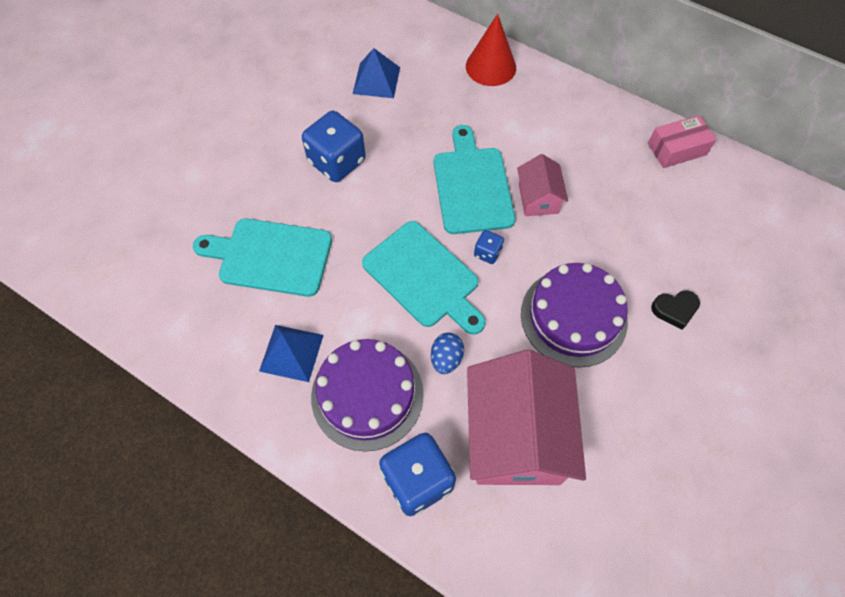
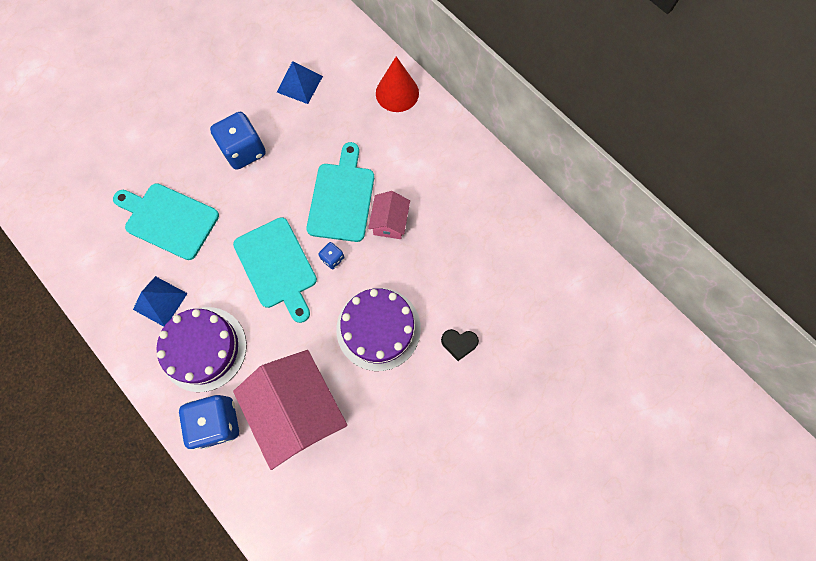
camera: 15 degrees right, 10 degrees up
(446, 359) = (270, 336): blue egg -> none
(515, 436) = (299, 410): pink house -> pink house turned 45 degrees counterclockwise
(677, 149) = (520, 206): pink box -> none

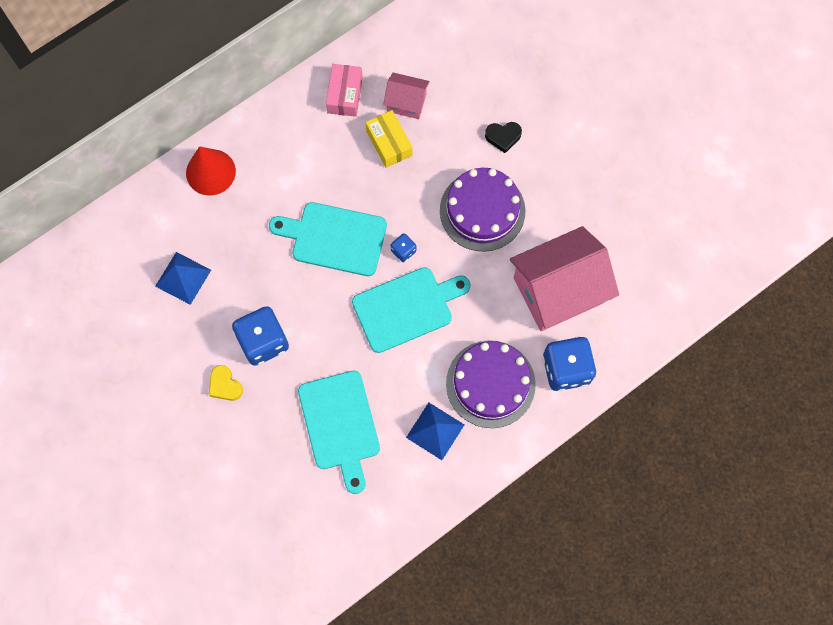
camera: 85 degrees left, 0 degrees up
(168, 220) = (340, 425): turquoise cutting board -> turquoise cutting board turned 45 degrees counterclockwise
(206, 126) = (225, 385): none -> yellow heart
(390, 222) = (368, 191): pink house -> pink house (406, 102)
(440, 236) = (389, 143): none -> yellow box
(459, 343) = (503, 137): black heart -> black heart turned 75 degrees clockwise
(485, 193) = (345, 95): none -> pink box

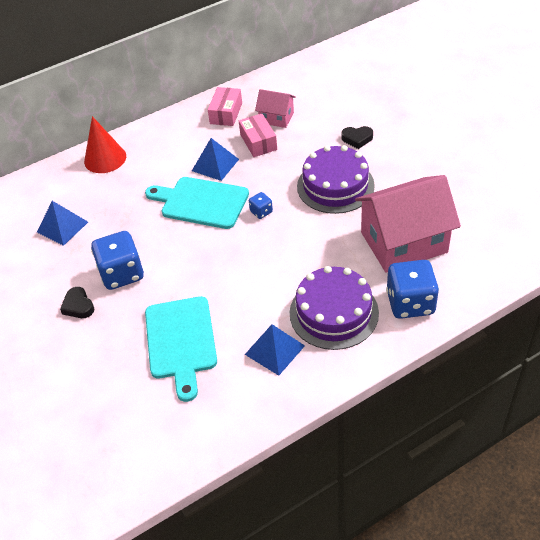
camera: 10 degrees right, 25 degrees down
(225, 385) = (78, 306): yellow heart -> black heart
(343, 180) = (215, 165): none -> blue pyramid
(389, 143) = (258, 142): yellow box -> pink box
(406, 308) = (259, 252): turquoise cutting board -> none

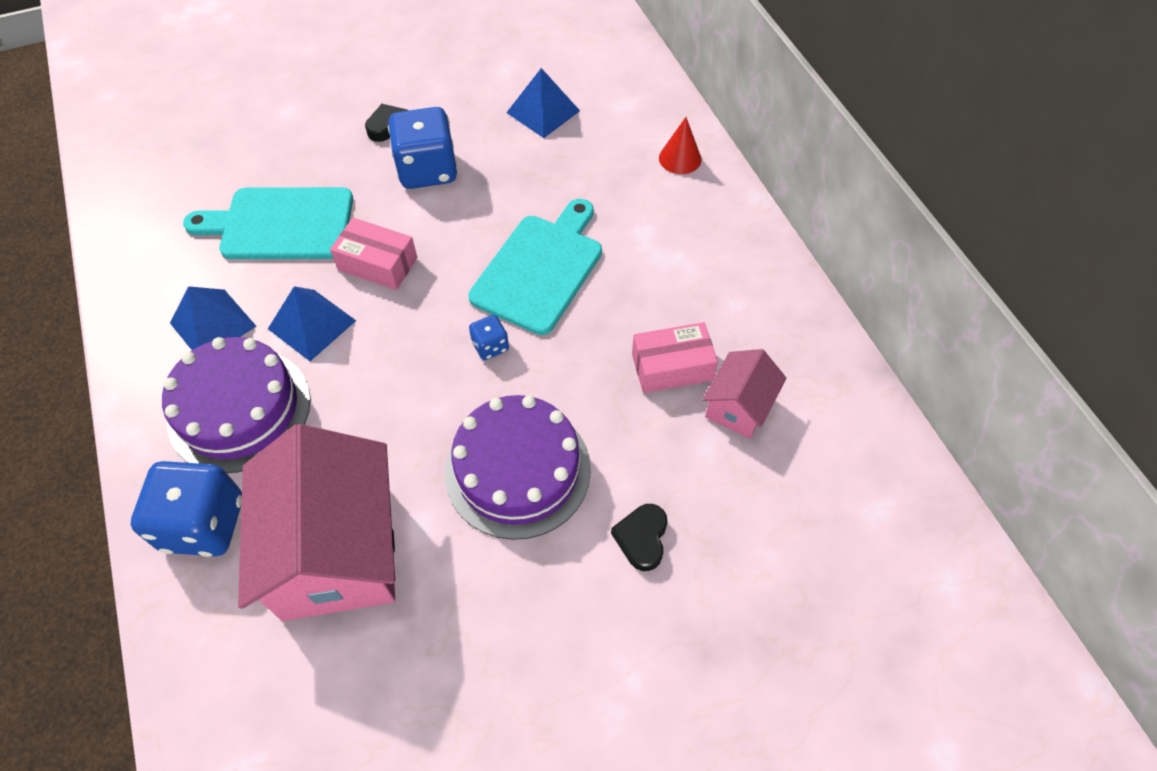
camera: 95 degrees right, 10 degrees up
(105, 158) = (680, 158): red cone -> red cone, size x0.63
(215, 165) = (626, 296): blue pyramid -> blue pyramid (311, 324)
(226, 113) = (767, 327): pink box -> pink box (377, 264)

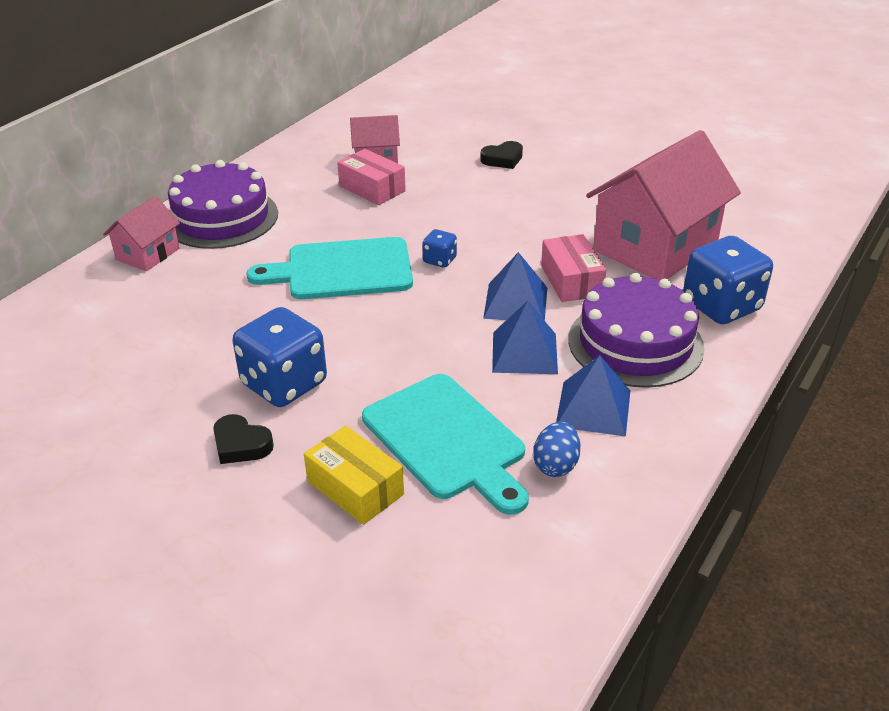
camera: 125 degrees left, 20 degrees down
(195, 266) = (555, 465): none -> blue egg
(294, 160) = (355, 488): none -> yellow box
(377, 264) = (426, 352): pink box -> pink box (571, 280)
(518, 470) = (516, 211): purple cake -> purple cake (221, 217)
(543, 111) = (136, 351): blue pyramid -> blue pyramid (516, 302)
(680, 158) = (148, 254): red cone -> pink house

